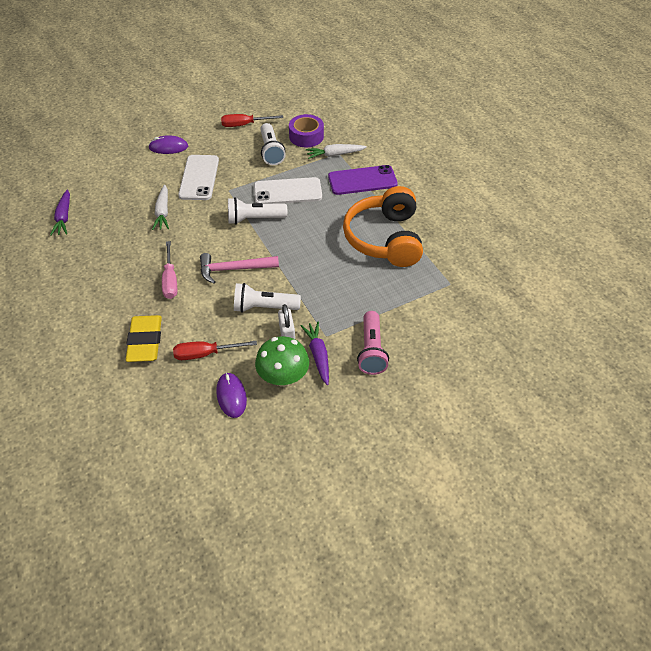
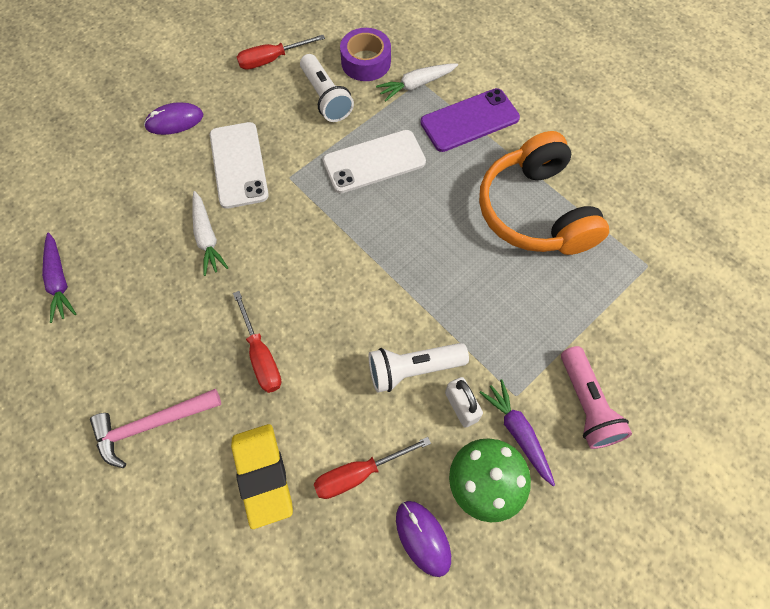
camera: 15 degrees left, 15 degrees up
(170, 280) = (261, 355): pink screwdriver -> red screwdriver
(233, 269) = (346, 313): pink hammer -> pink hammer (151, 425)
(254, 219) = (344, 219): white flashlight -> none

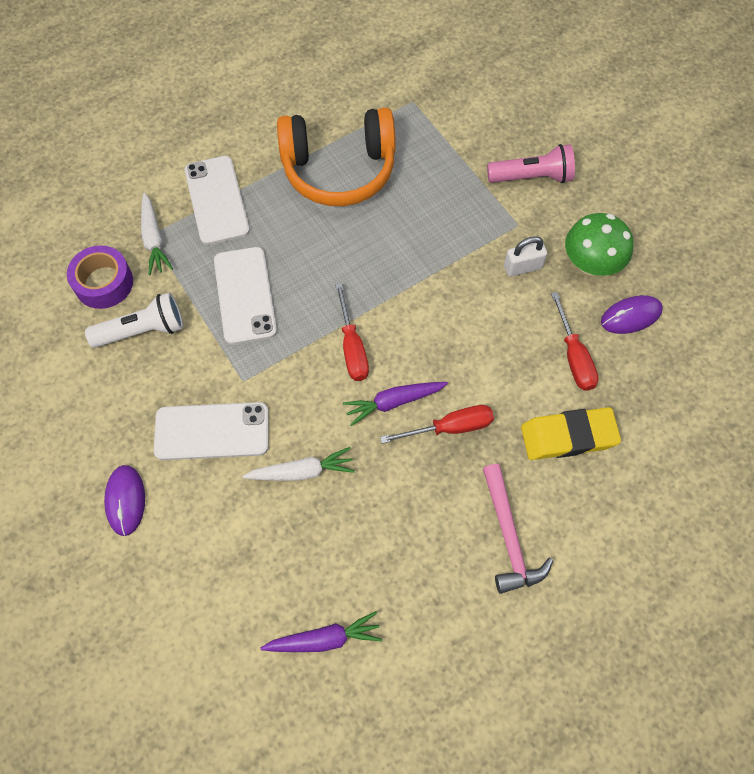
camera: 80 degrees left, 0 degrees up
(272, 60) = (65, 382): red screwdriver -> red screwdriver (352, 347)
(413, 369) = (483, 298): white flashlight -> none
(469, 120) = (217, 200): purple phone -> white phone
(518, 432) = (550, 230): purple carrot -> purple carrot (394, 402)

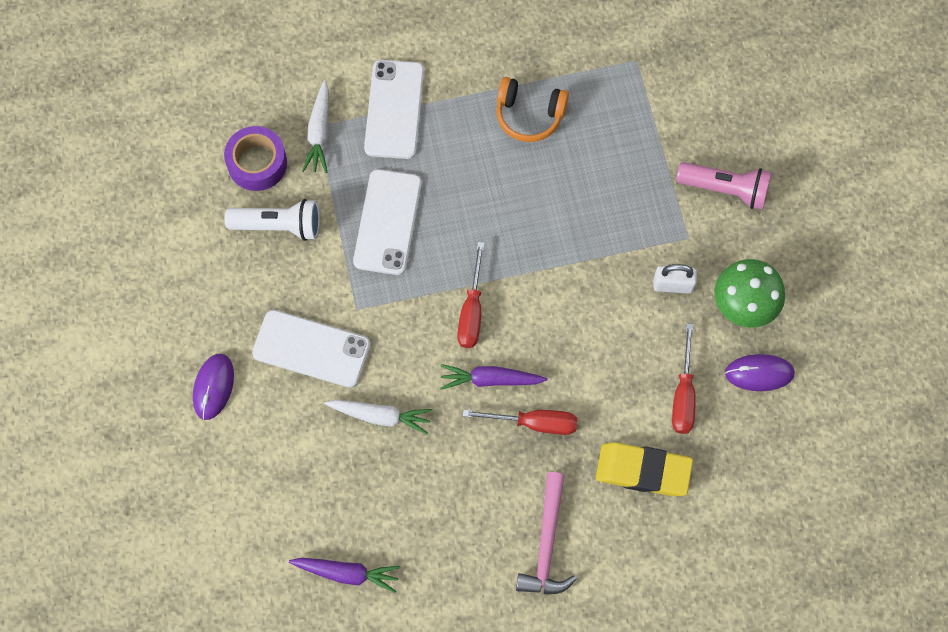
camera: 20 degrees right, 5 degrees up
(339, 169) = (529, 115): orange headphones -> orange headphones, size x0.56

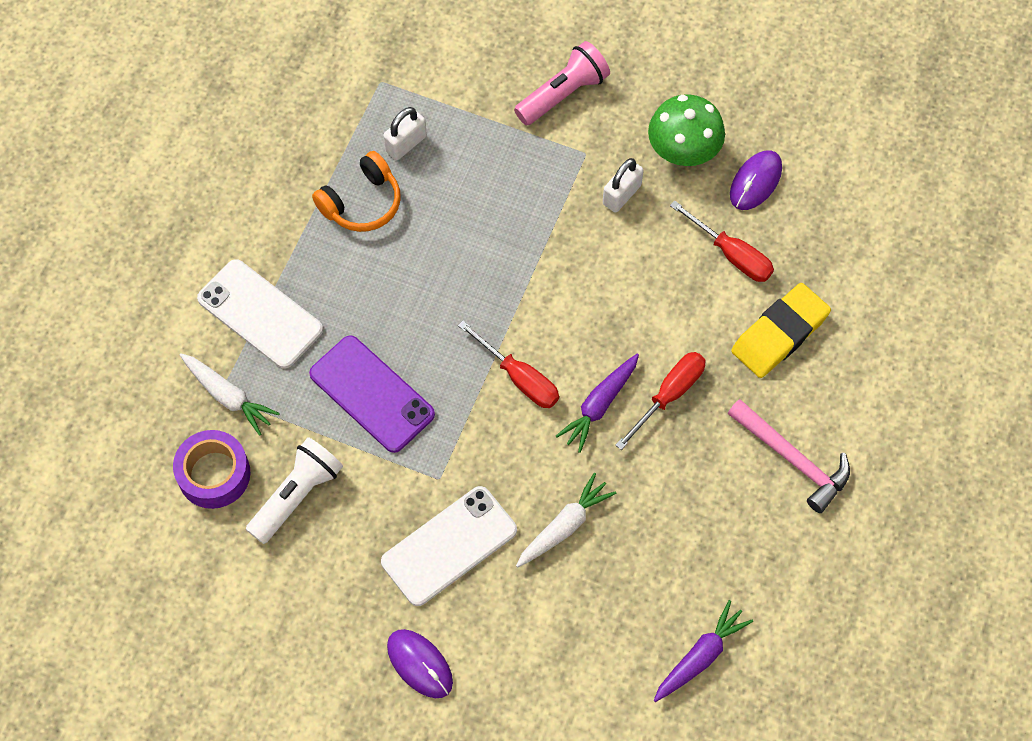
camera: 55 degrees left, 5 degrees down
(387, 222) = (371, 394): white phone -> purple phone
(599, 111) = (406, 144): none -> white padlock

